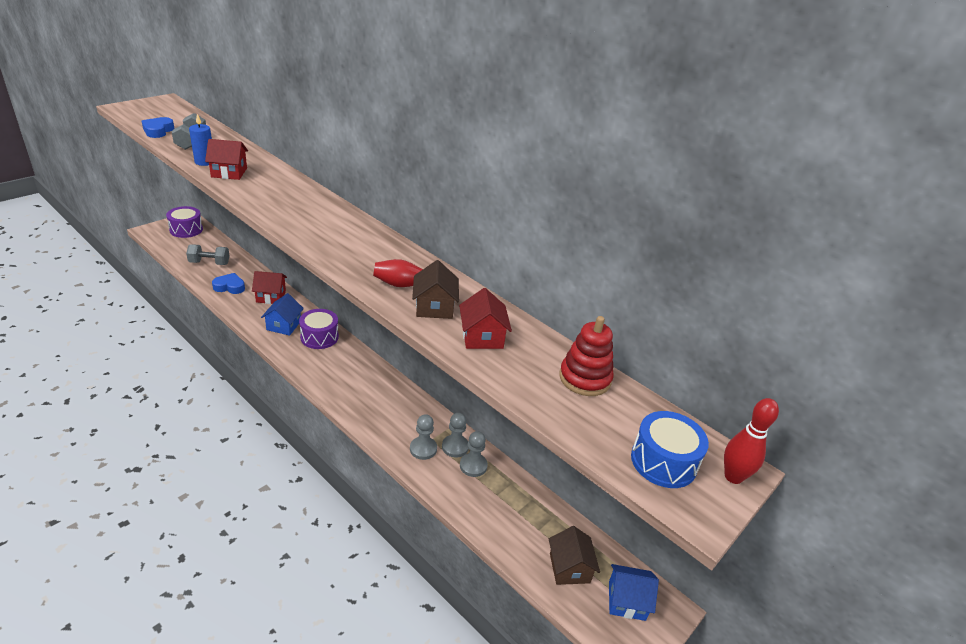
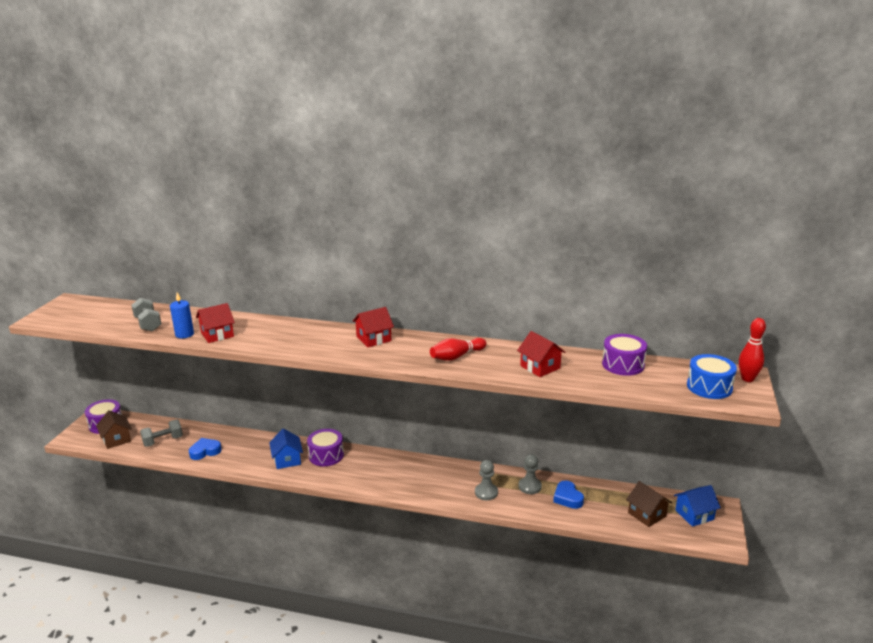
camera: 25 degrees left, 10 degrees down
(158, 131) = (104, 326): blue heart -> blue heart (567, 498)
(271, 296) = (250, 444): red house -> red house (374, 339)
(434, 307) = (490, 363): brown house -> brown house (116, 439)
(455, 447) = (506, 481): grey pawn -> none
(585, 378) = (623, 365): red stacking toy -> purple drum

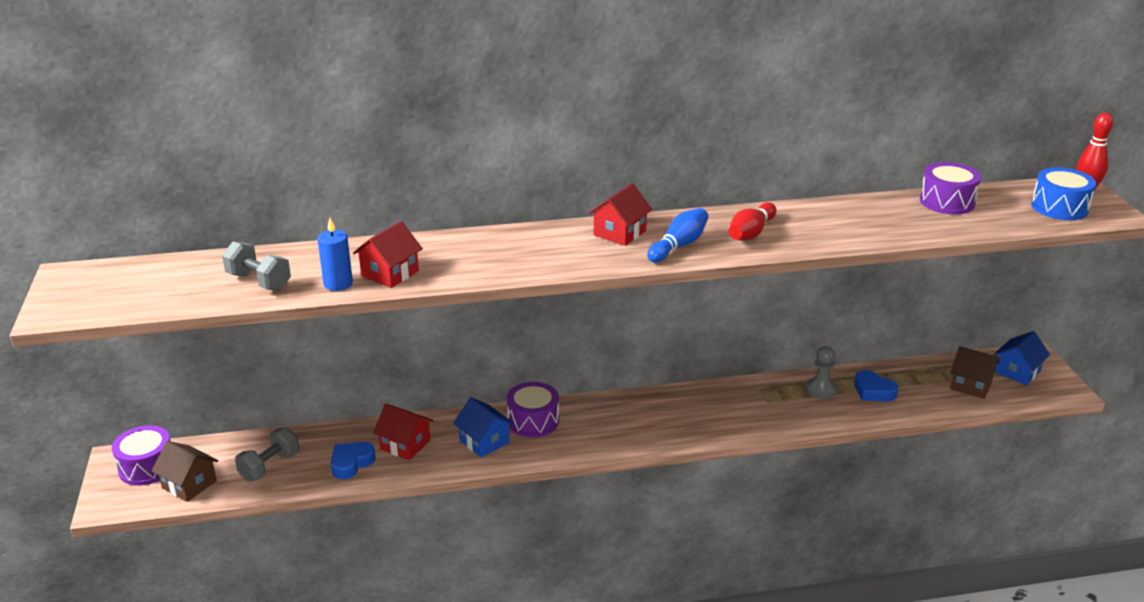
camera: 25 degrees left, 5 degrees up
(400, 354) = (678, 246): none -> blue bowling pin
(486, 492) = (777, 411): grey pawn -> none
(540, 367) = (862, 224): red house -> red house (405, 445)

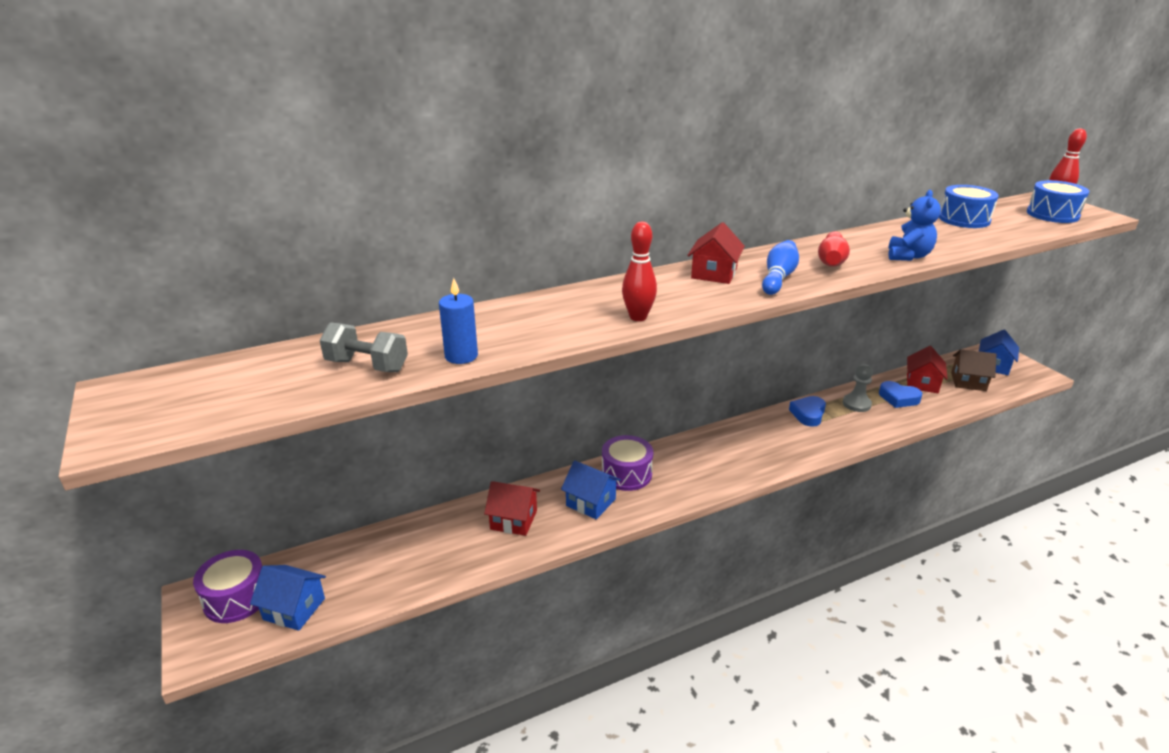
camera: 15 degrees left, 0 degrees up
(189, 484) = (294, 609): brown house -> blue house
(270, 466) = (379, 570): grey dumbbell -> none
(351, 463) = (466, 550): blue heart -> blue heart (808, 414)
(390, 273) = (512, 338): red house -> red house (922, 383)
(513, 268) = (638, 317): none -> red bowling pin
(836, 238) = (908, 256): none -> blue teddy bear
(947, 202) = (964, 219): purple drum -> blue drum

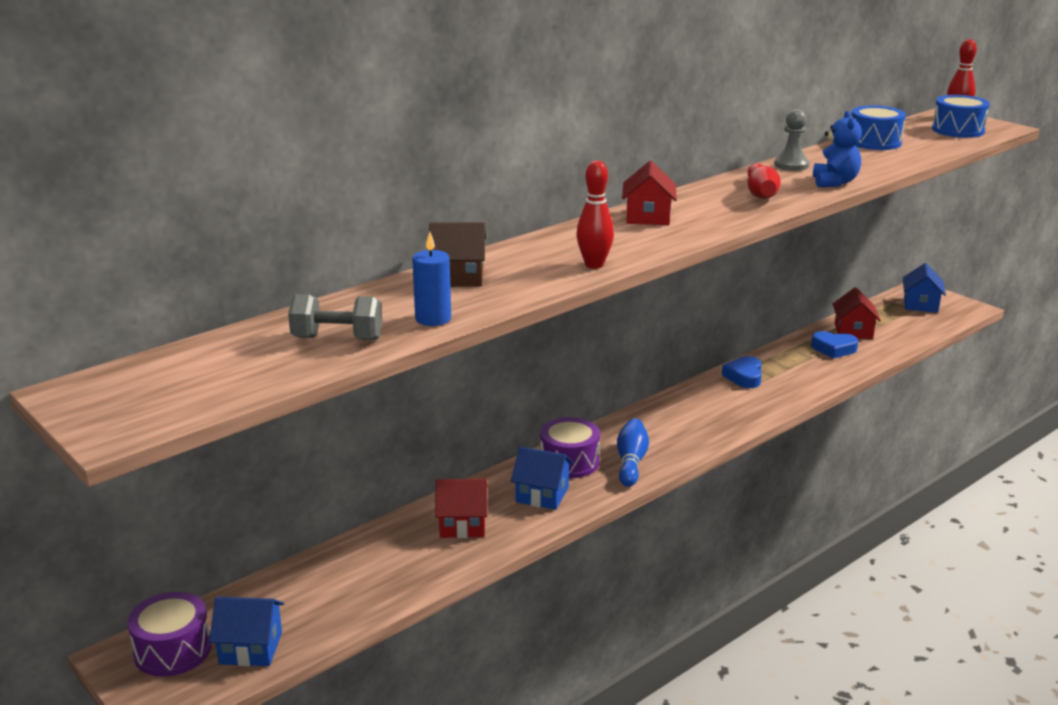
camera: 15 degrees left, 5 degrees down
(778, 278) = (716, 215): blue bowling pin -> blue bowling pin (631, 462)
(856, 404) = (792, 360): grey pawn -> grey pawn (791, 165)
(968, 382) = (900, 324): brown house -> brown house (458, 277)

